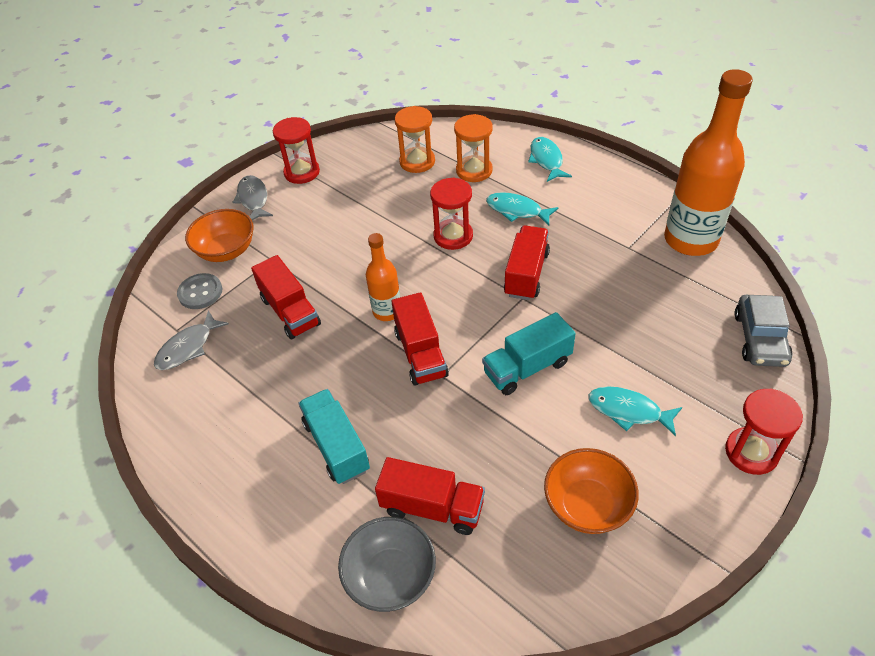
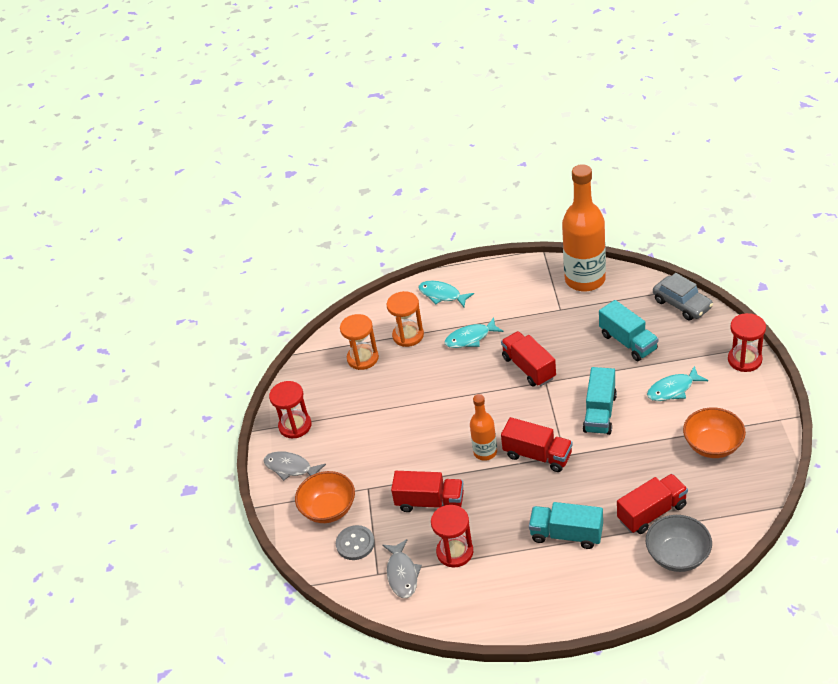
camera: 45 degrees left, 5 degrees down
(453, 236) = (456, 382): red hourglass -> red hourglass (455, 552)
(650, 328) = (628, 342): none -> turquoise truck

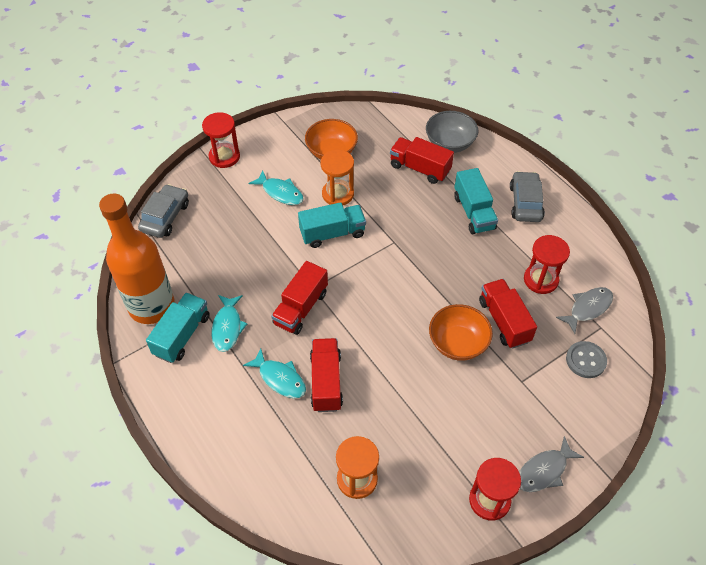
camera: 125 degrees left, 10 degrees up
(290, 468) = (544, 471): grey fish -> grey fish turned 60 degrees clockwise
(328, 509) = (566, 404): orange bowl -> orange bowl (458, 343)
(408, 335) = (301, 446): orange hourglass -> orange hourglass (338, 194)
(442, 295) = (220, 440): turquoise fish -> turquoise fish (227, 327)
(485, 452) = (423, 301): orange bottle -> none
(537, 455) = (405, 261): red truck -> red truck (326, 382)
(555, 587) = (525, 203): none -> grey car
(628, 342) = (233, 241): turquoise truck -> turquoise truck (182, 335)

